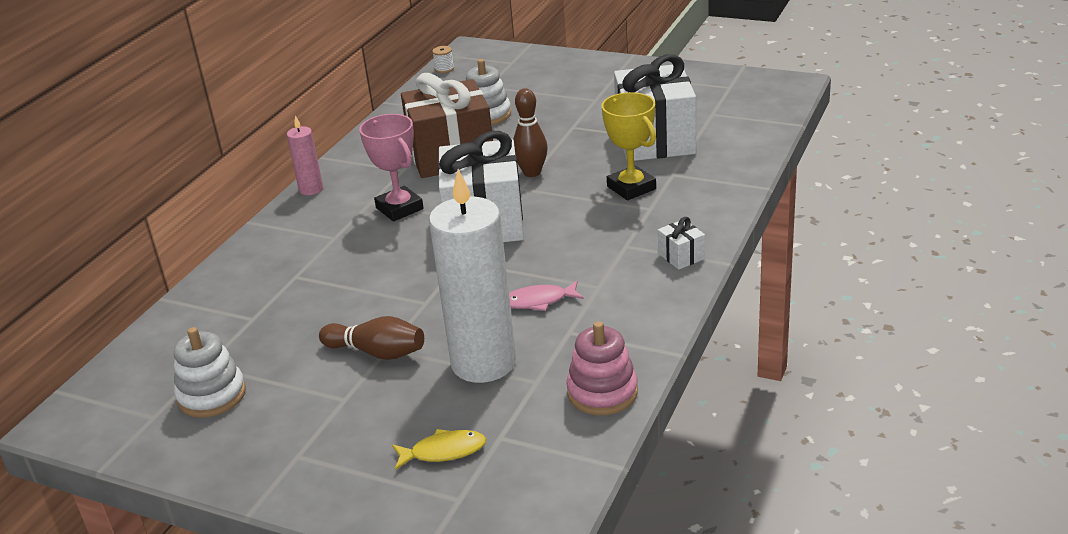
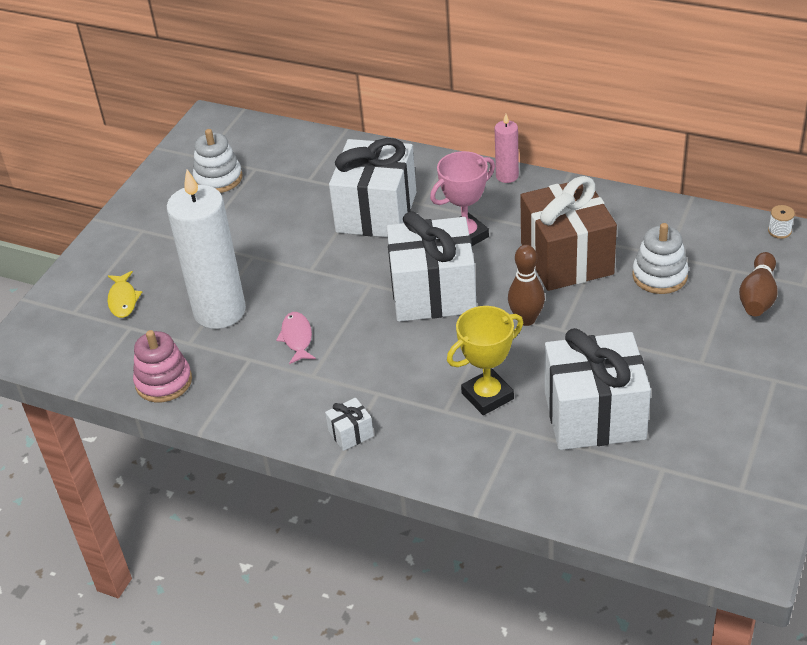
camera: 90 degrees right, 10 degrees up
(338, 265) = (376, 212): none -> white gift
(377, 352) = (248, 251): brown bowling pin -> brown bowling pin (758, 296)

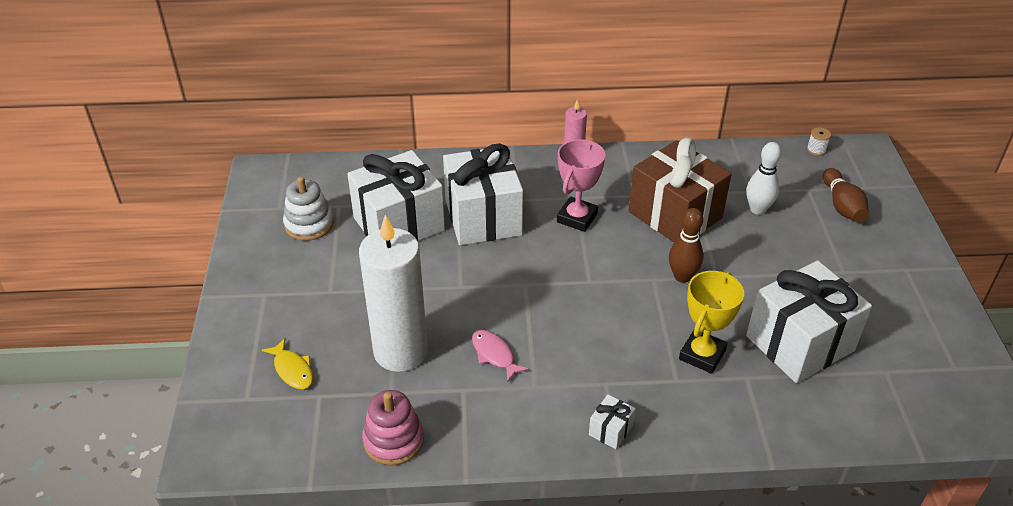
camera: 30 degrees left, 0 degrees up
(433, 293) = (587, 276): white gift -> white gift (399, 224)
(659, 276) = (758, 209): white stacking toy -> white bowling pin

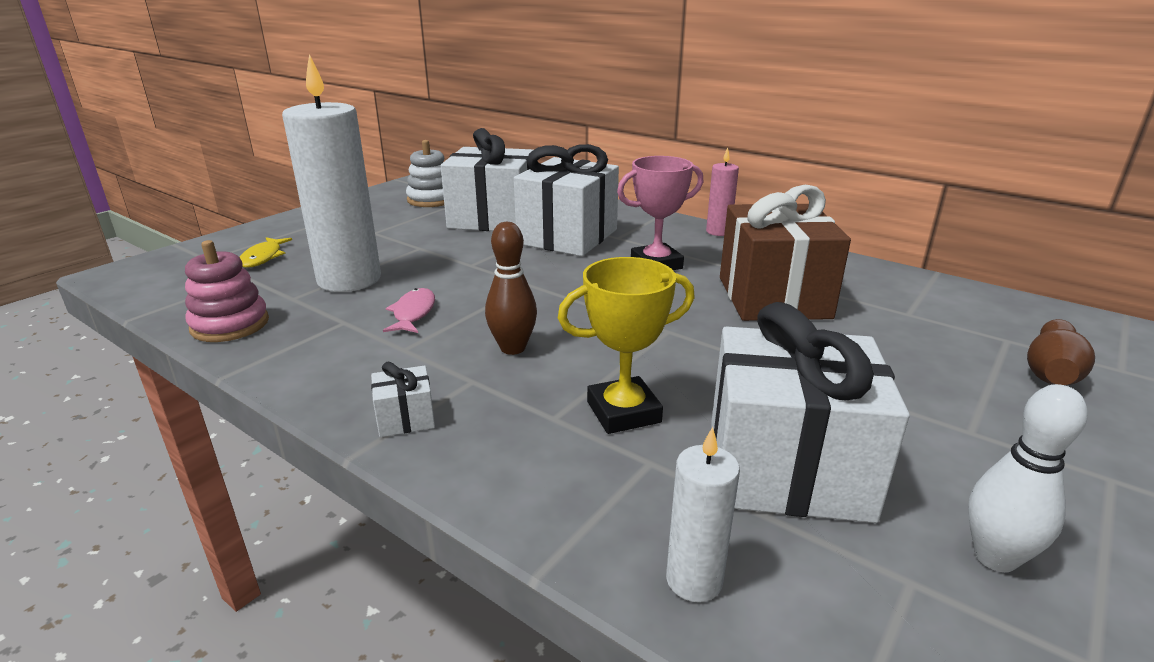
camera: 40 degrees right, 15 degrees down
(682, 276) = (706, 342): brown bowling pin -> brown bowling pin (513, 348)
(758, 209) = (898, 329): white bowling pin -> white bowling pin (995, 557)
(816, 150) = (1065, 314): white spool -> none
(823, 423) = (694, 580): none -> white candle

